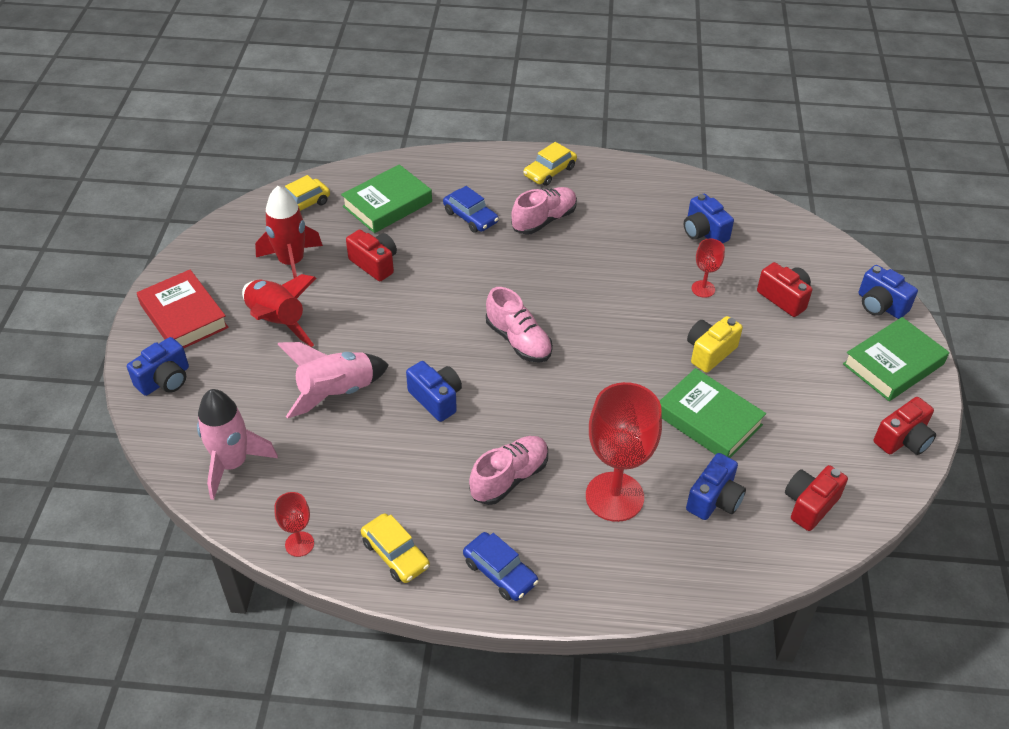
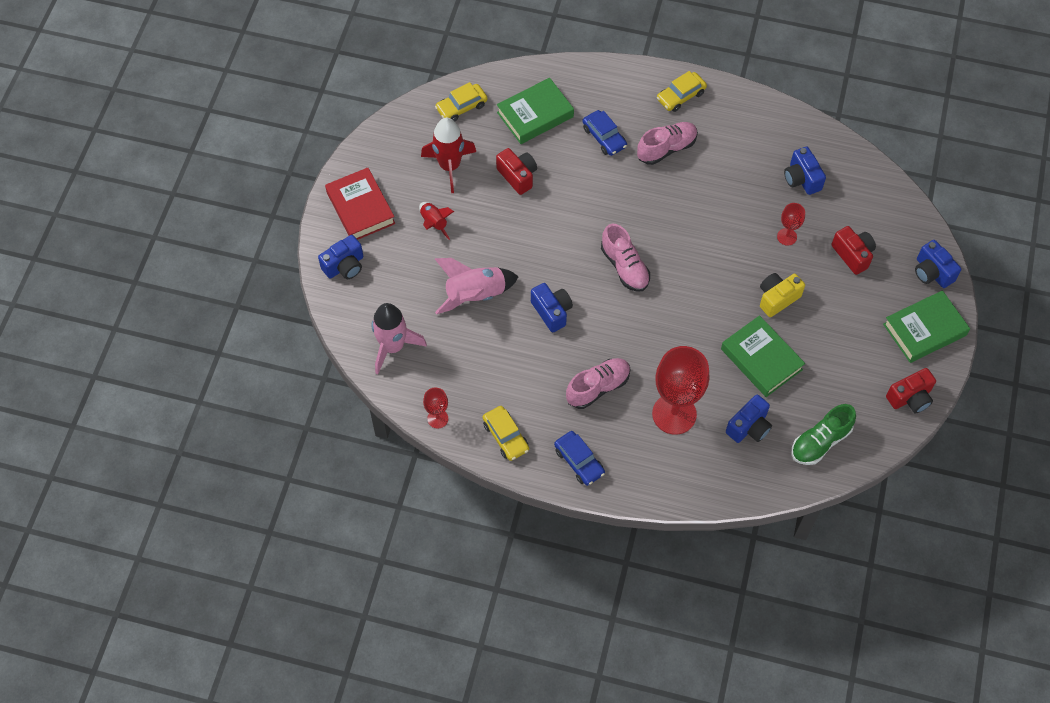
camera: 10 degrees right, 15 degrees up
(277, 322) = (434, 223): red rocket -> red rocket, size x0.58
(809, 505) = (820, 442): red camera -> green shoe

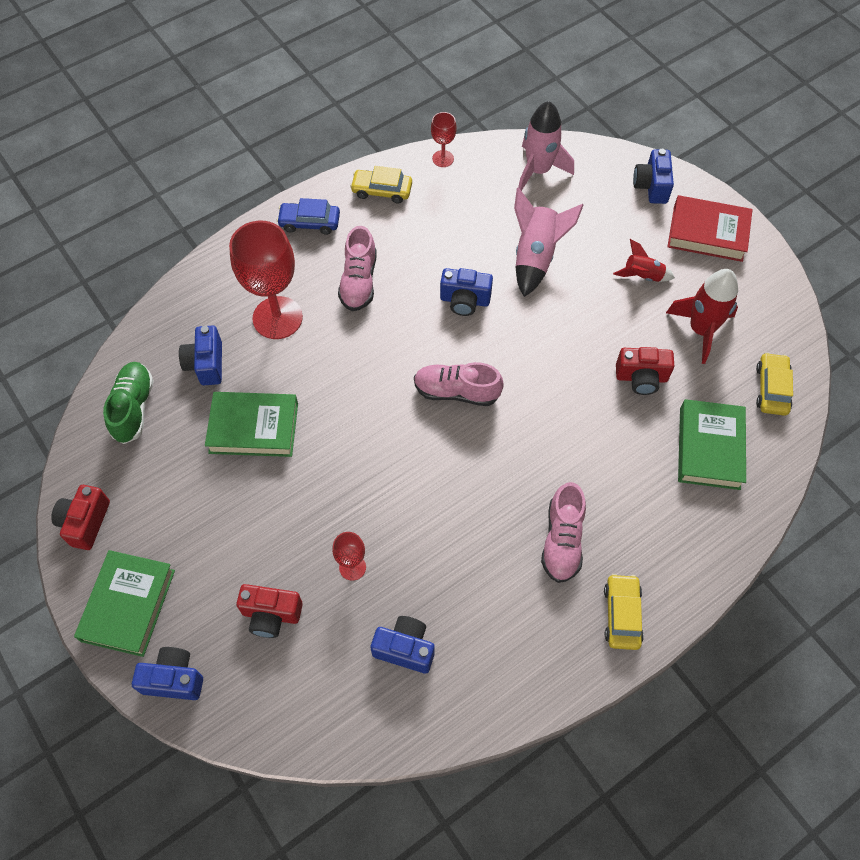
camera: 130 degrees right, 0 degrees up
(604, 137) = (627, 491): blue car -> none
(777, 298) = (297, 496): yellow camera -> none

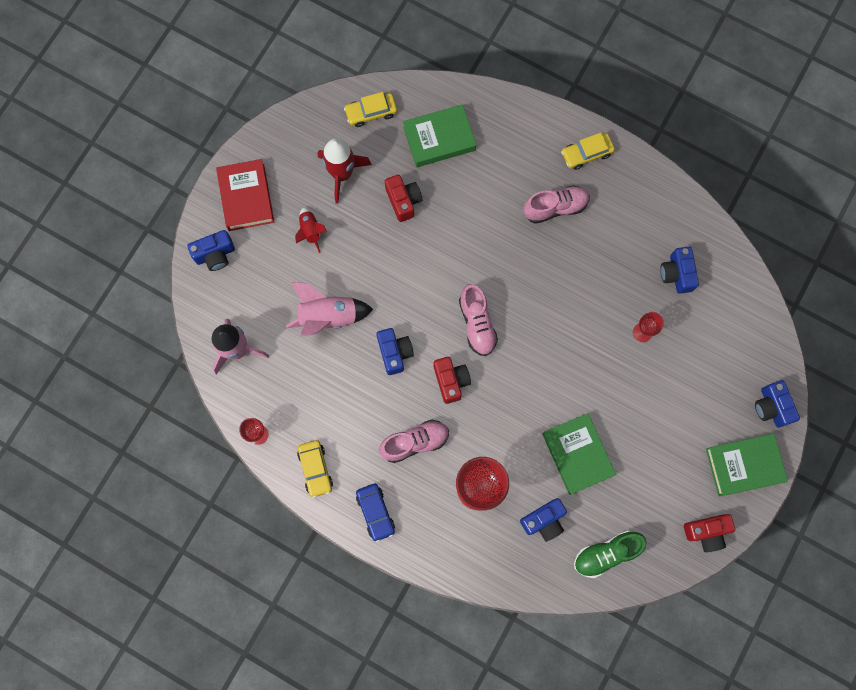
camera: 115 degrees left, 15 degrees up
(271, 615) = (700, 368): red camera -> red camera (451, 381)

